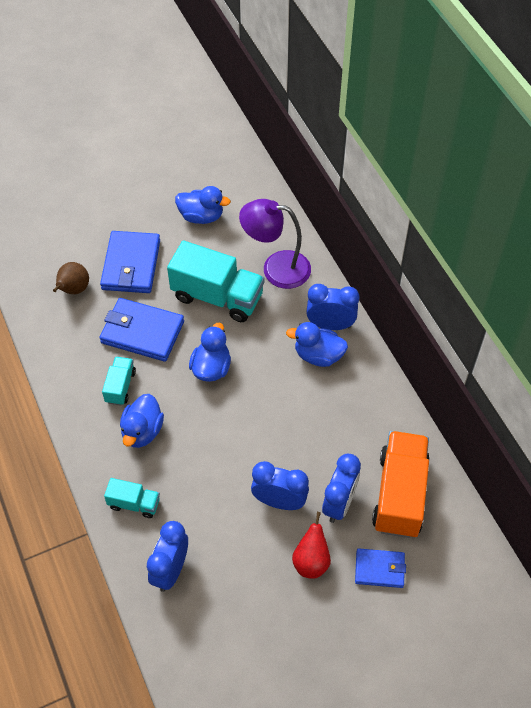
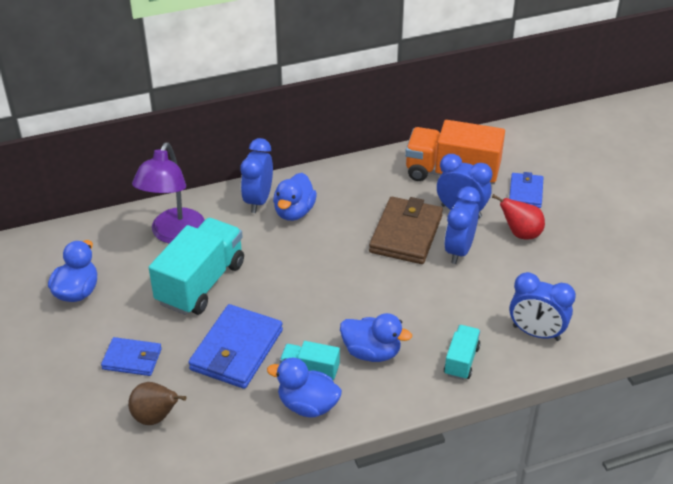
camera: 85 degrees left, 15 degrees down
(131, 265) = (132, 359): blue wallet -> blue wallet, size x0.59
(211, 368) = (296, 292): blue duck -> blue duck (307, 405)
(298, 453) = (406, 234): none -> brown wallet

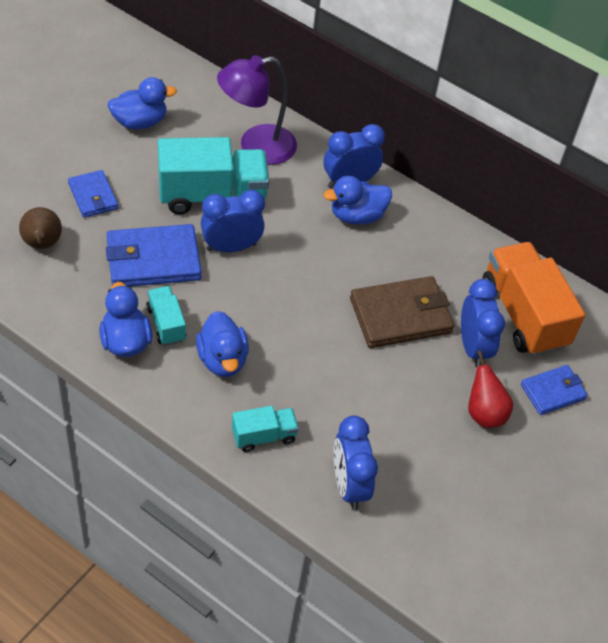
camera: 50 degrees right, 10 degrees up
(459, 250) = (414, 370): blue clock -> blue clock (231, 247)

